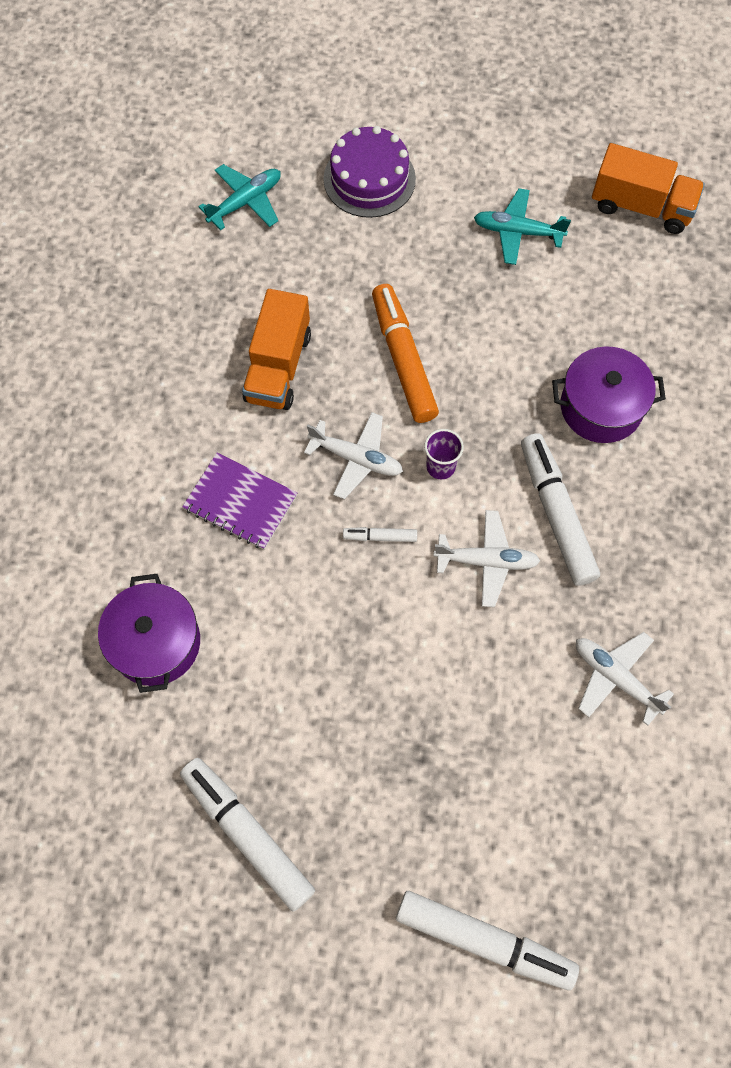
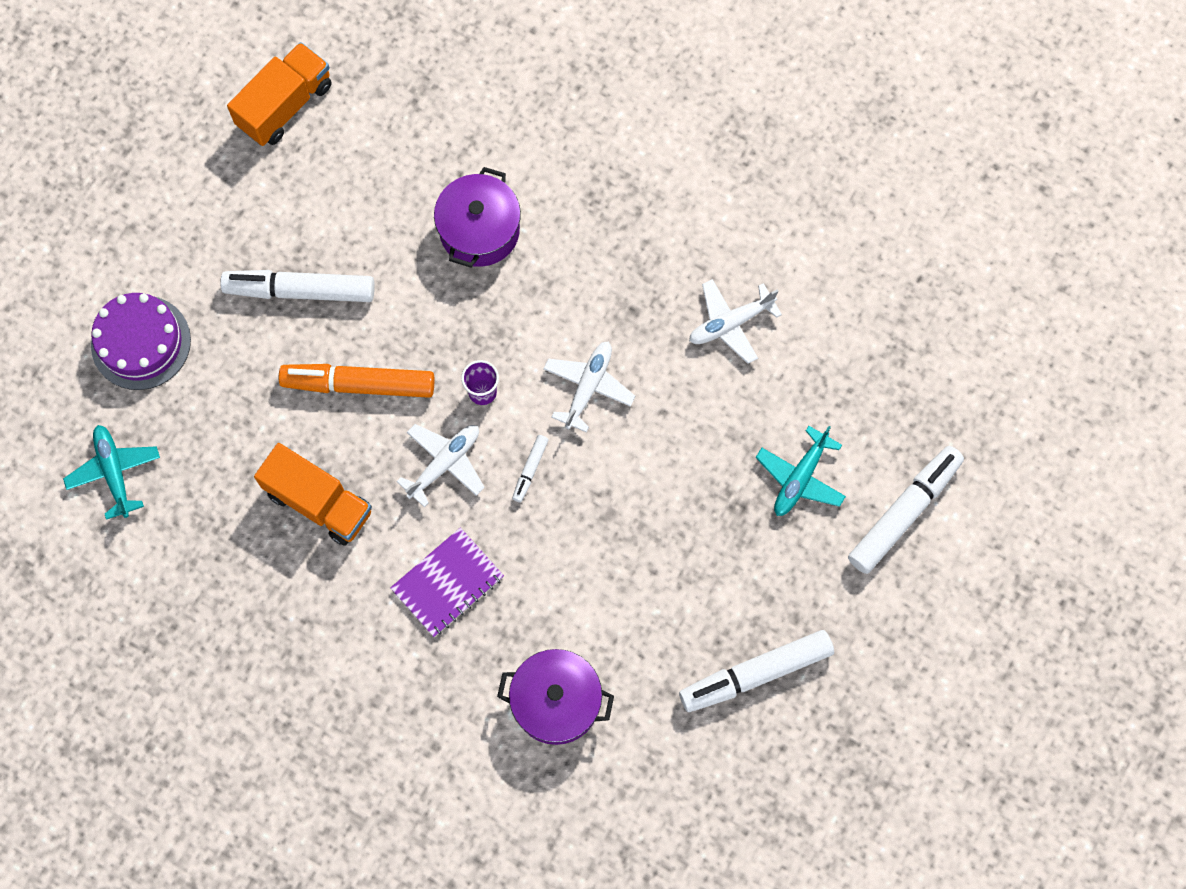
camera: 70 degrees left, 5 degrees up
(517, 232) = (264, 228): turquoise plane -> turquoise plane (800, 478)
(556, 513) = (566, 311): white marker -> white marker (300, 290)

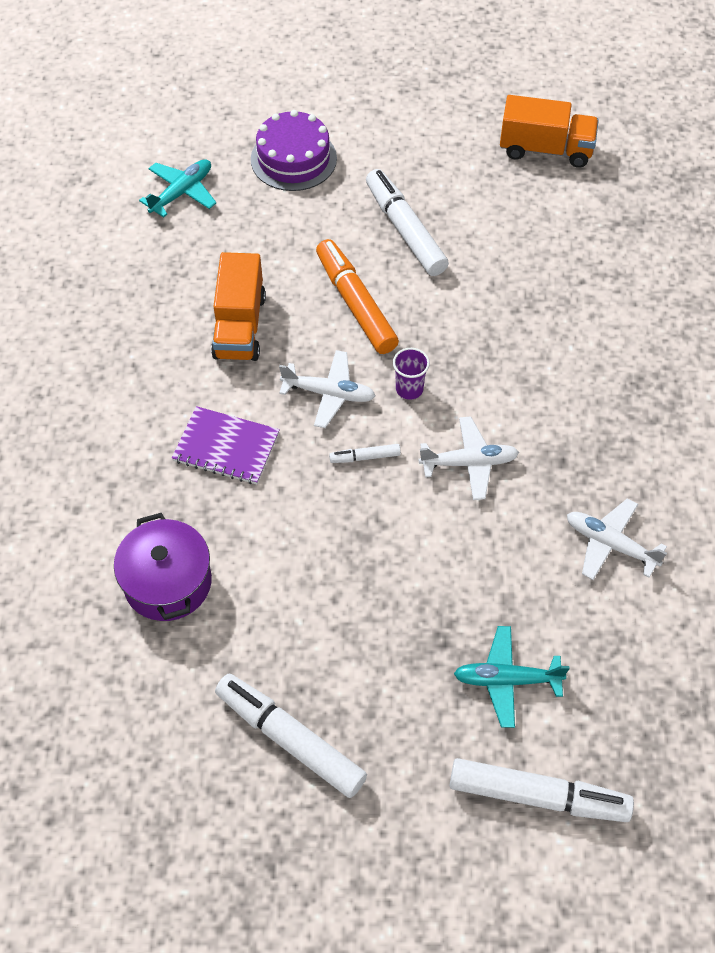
camera: 60 degrees right, 15 degrees down
(479, 230) = (546, 318): purple pot -> none

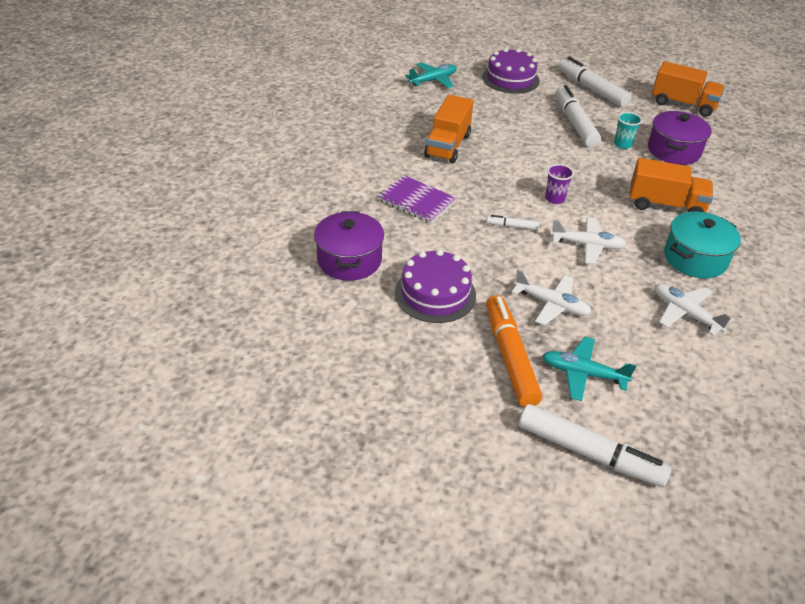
camera: 15 degrees right, 15 degrees down
(290, 739) = (404, 367): white marker -> white marker (591, 89)
(296, 606) = (435, 294): none -> purple cake
(329, 393) = (497, 189): white plane -> white plane (551, 304)
(356, 303) = (530, 150): orange marker -> orange marker (510, 356)
(478, 256) = (622, 144): none -> turquoise cup
(548, 249) = (674, 150): none -> purple pot
(555, 359) = (665, 205): none -> orange truck
(607, 446) = (695, 258): none -> turquoise pot

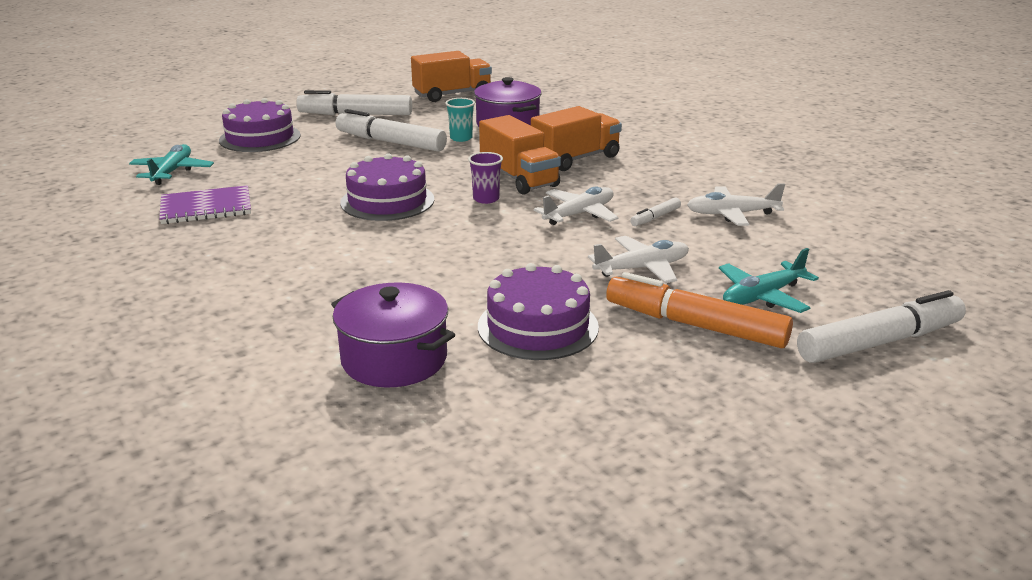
camera: 50 degrees left, 15 degrees down
(417, 201) = (361, 270): purple notebook -> purple notebook (206, 207)
(448, 146) = (301, 213): orange truck -> orange truck (518, 178)
(501, 165) = (387, 201): none -> purple cake
(512, 226) = (493, 237): white marker -> white marker (655, 217)
(695, 258) = (664, 179): turquoise pot -> none

